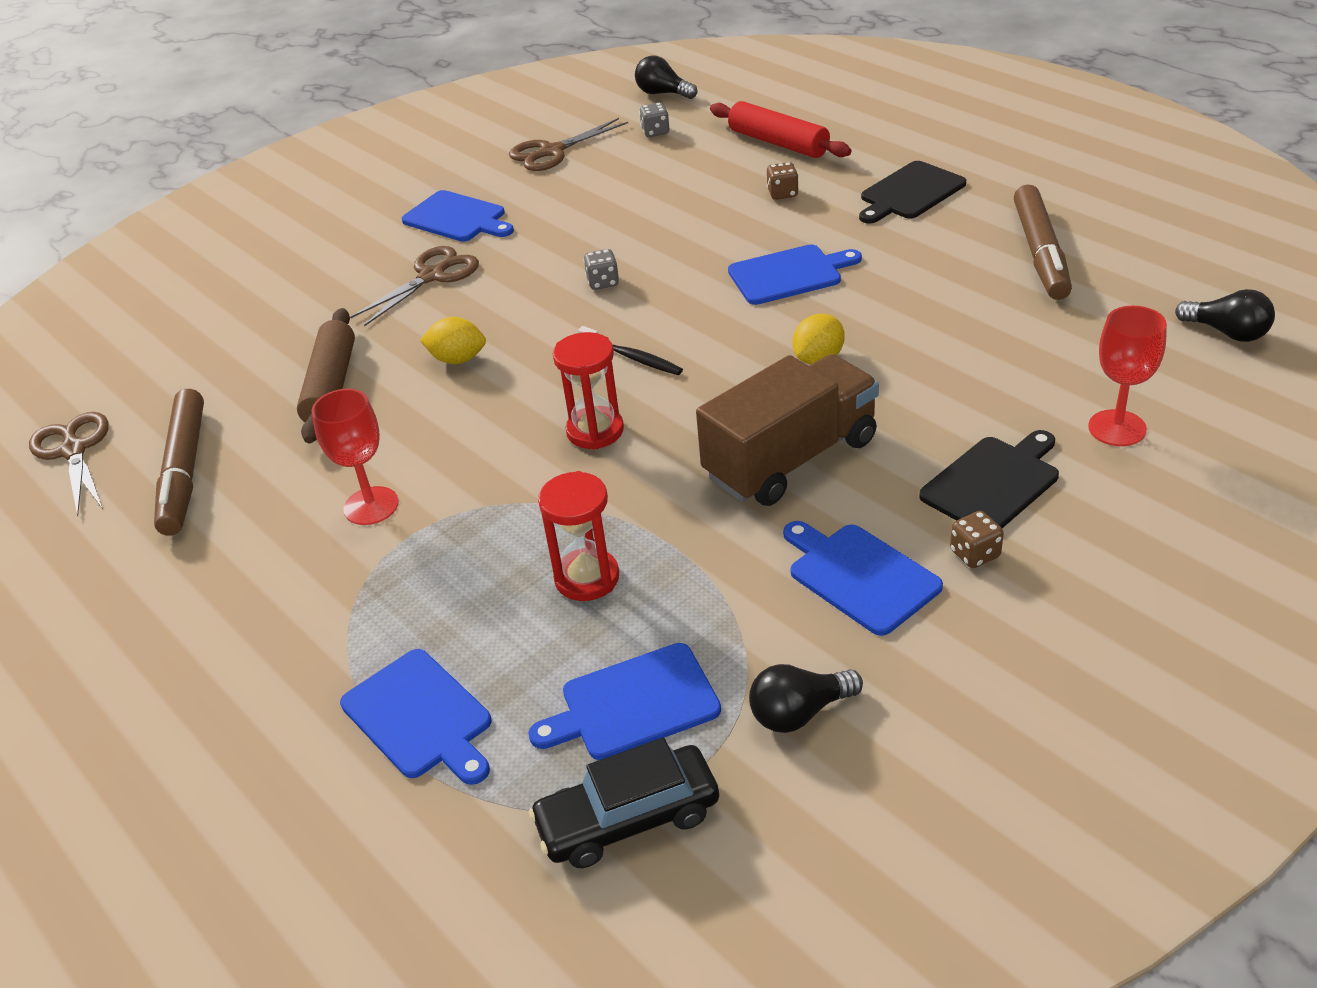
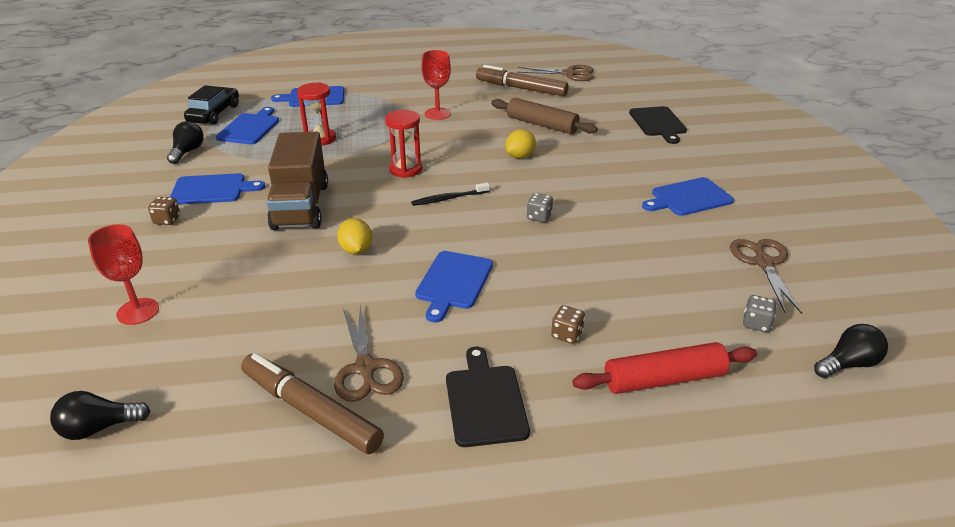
camera: 120 degrees right, 5 degrees down
(432, 276) = (619, 171): brown scissors -> brown scissors (365, 368)
(992, 483) = (187, 249): black cutting board -> black cutting board (658, 123)

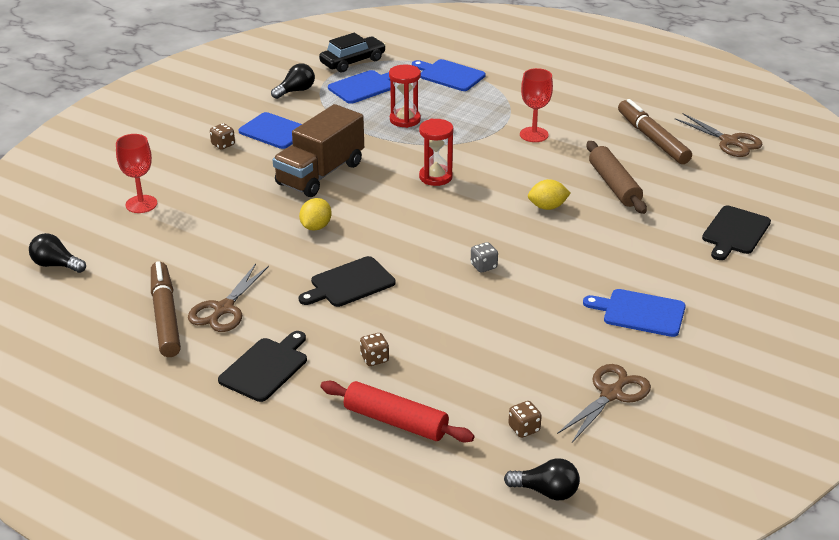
camera: 40 degrees right, 0 degrees up
(448, 198) = (434, 217): black toothbrush -> none
(453, 282) = (350, 283): blue cutting board -> black cutting board
(756, 324) = (524, 428): grey dice -> brown dice

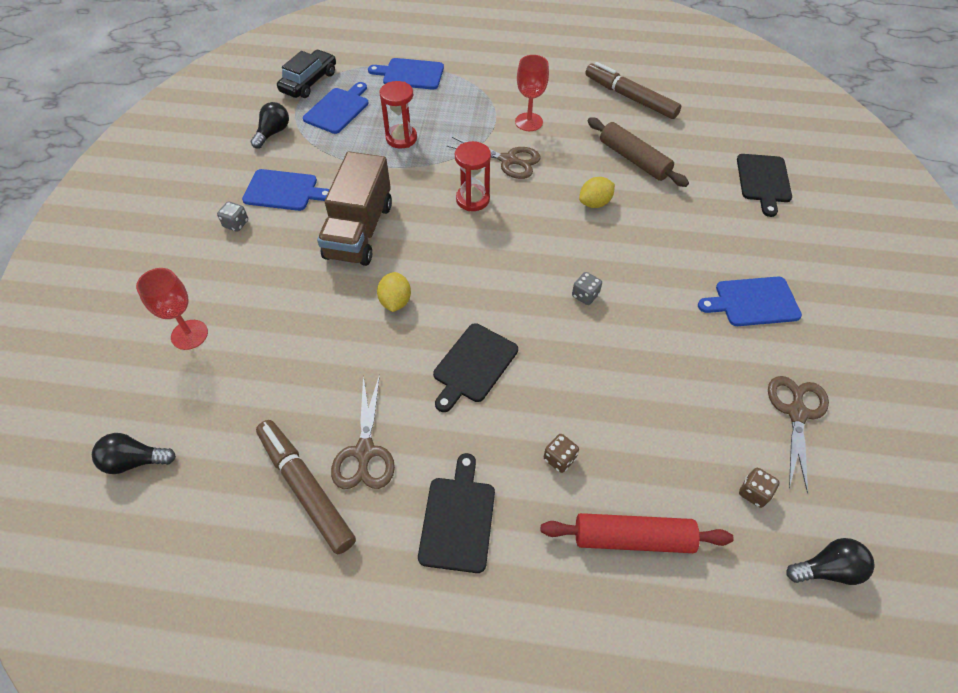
camera: 25 degrees left, 20 degrees up
(223, 145) = (236, 224): brown dice -> grey dice
(729, 141) = (691, 83): brown scissors -> brown scissors (508, 160)

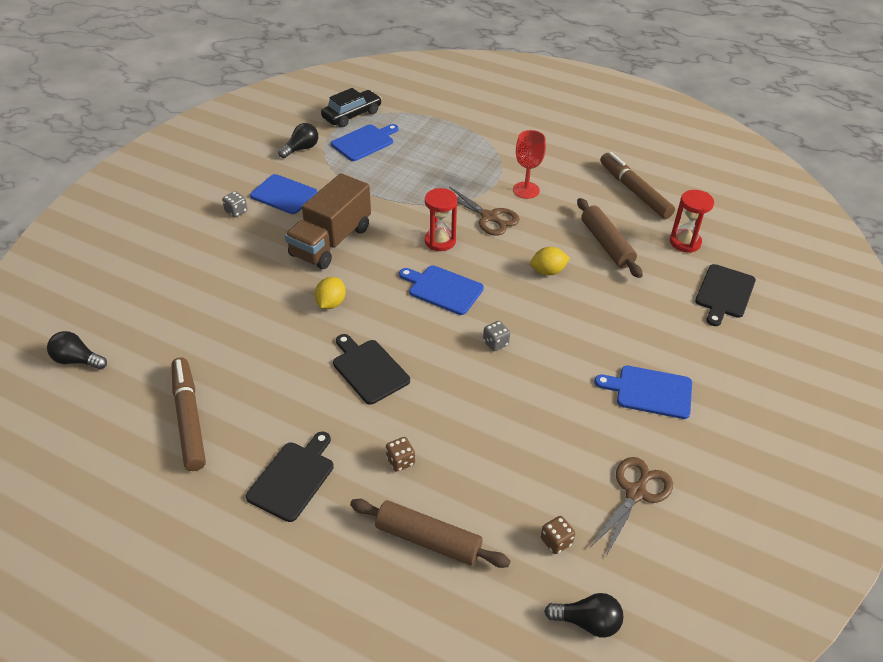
camera: 20 degrees right, 10 degrees down
(189, 334) = (160, 283): red goblet -> none
(365, 451) = (247, 406): brown scissors -> none
(401, 138) = (405, 177): red hourglass -> red hourglass (685, 242)
(410, 74) = (442, 127): blue cutting board -> blue cutting board (443, 289)
(474, 365) = (369, 369): black cutting board -> black cutting board turned 90 degrees clockwise
(632, 537) = (428, 539): red rolling pin -> brown rolling pin

